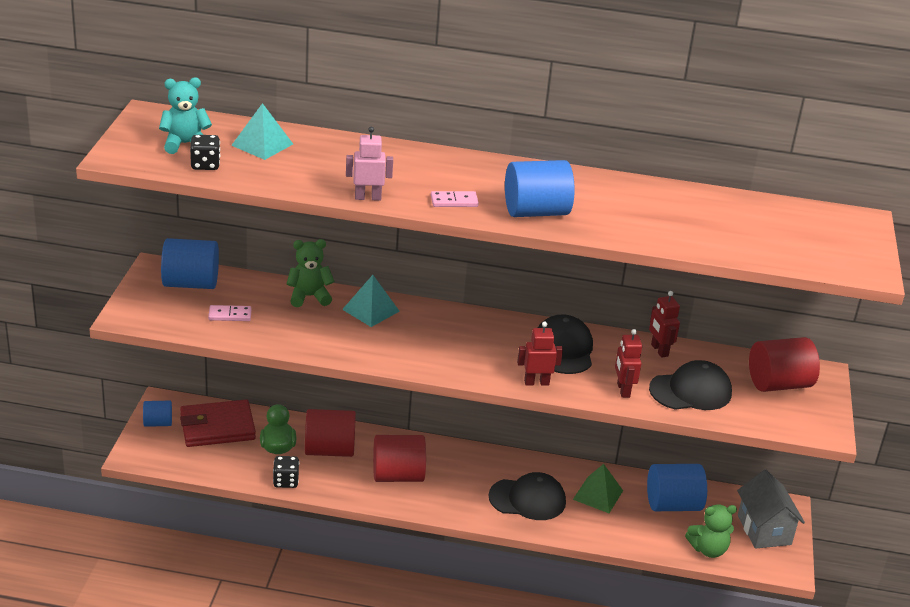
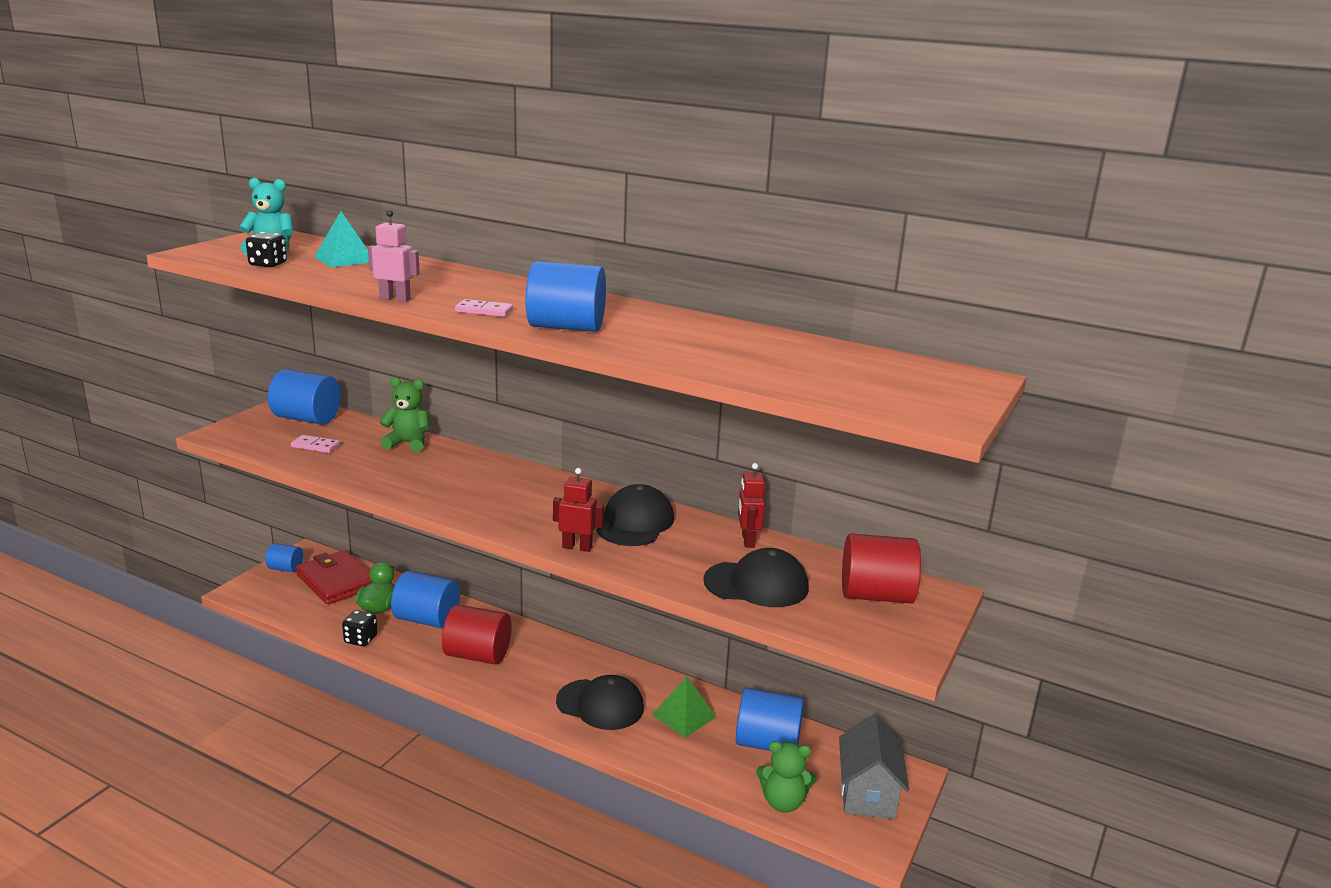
camera: 20 degrees right, 10 degrees down
(217, 427) = (337, 581): red wallet -> red wallet turned 45 degrees clockwise
(329, 450) = (427, 619): red cylinder -> blue cylinder
(371, 310) = (458, 461): turquoise pyramid -> none
(623, 390) = (673, 570): red robot -> none

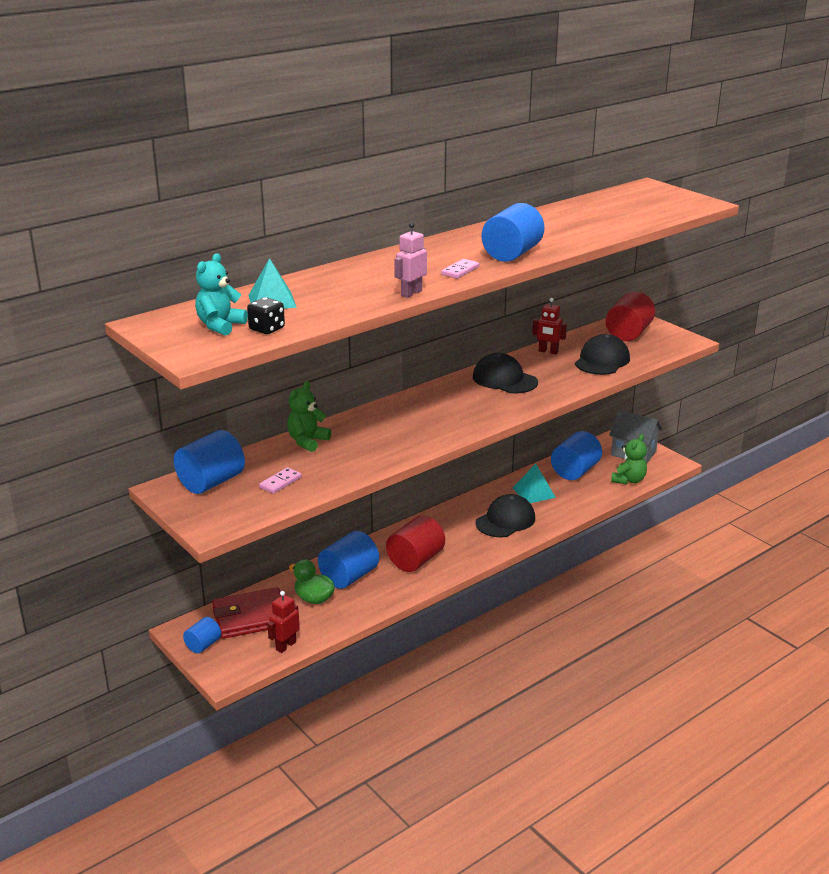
camera: 65 degrees left, 5 degrees up
(361, 639) = (357, 613): black dice -> none
(577, 547) = (528, 403): red robot -> red robot (285, 646)
(684, 716) = (534, 492): green pyramid -> turquoise pyramid

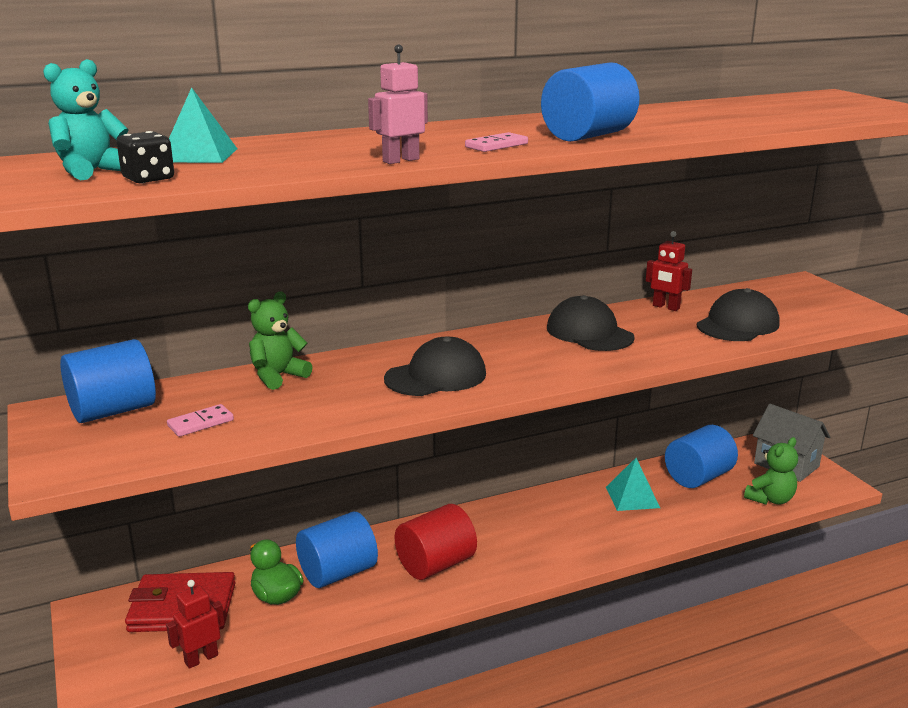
camera: 15 degrees right, 5 degrees down
(203, 645) = (99, 636): blue cylinder -> none
(505, 520) = (580, 529): black cap -> black cap (436, 376)
(628, 333) = (788, 297): red cylinder -> none

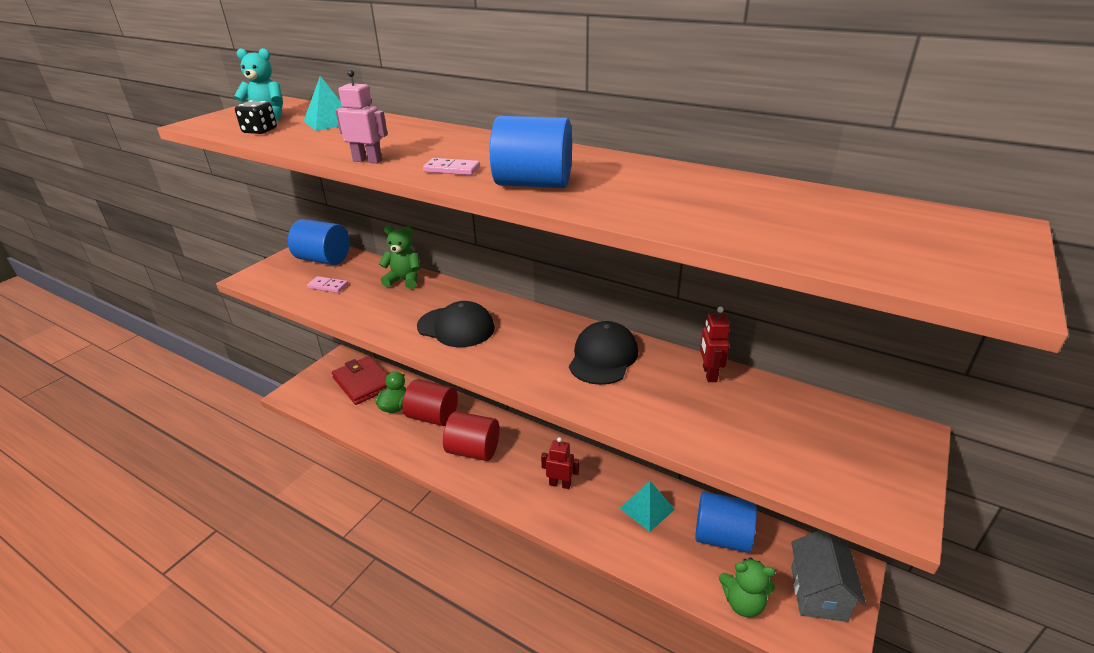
camera: 55 degrees right, 10 degrees up
(201, 658) = (329, 411): red robot -> red robot (560, 484)
(338, 573) = (433, 417): blue cylinder -> red cylinder
(738, 324) = (726, 427): black cap -> none

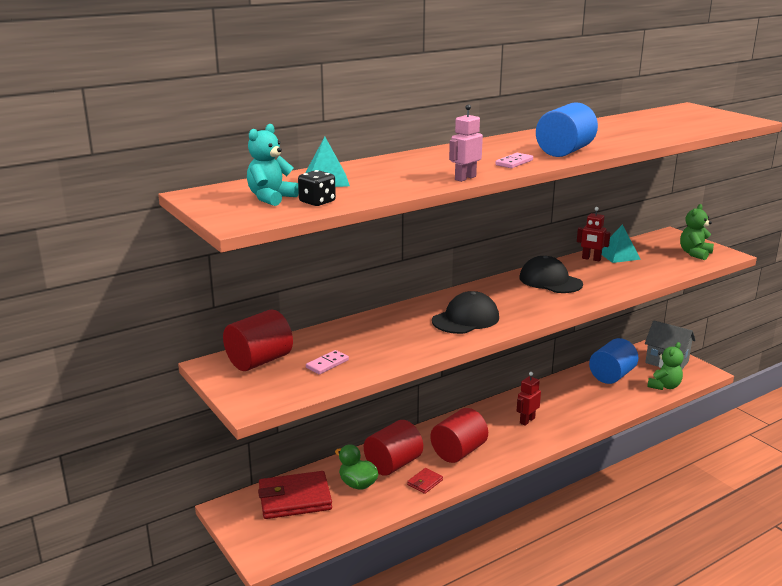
camera: 65 degrees left, 10 degrees down
(323, 259) = (259, 361): blue cylinder -> red cylinder
(404, 280) = (357, 328): green teddy bear -> green teddy bear (695, 254)
(414, 444) = (425, 482): none -> red wallet
(647, 509) = (573, 393): turquoise pyramid -> turquoise pyramid (618, 255)

